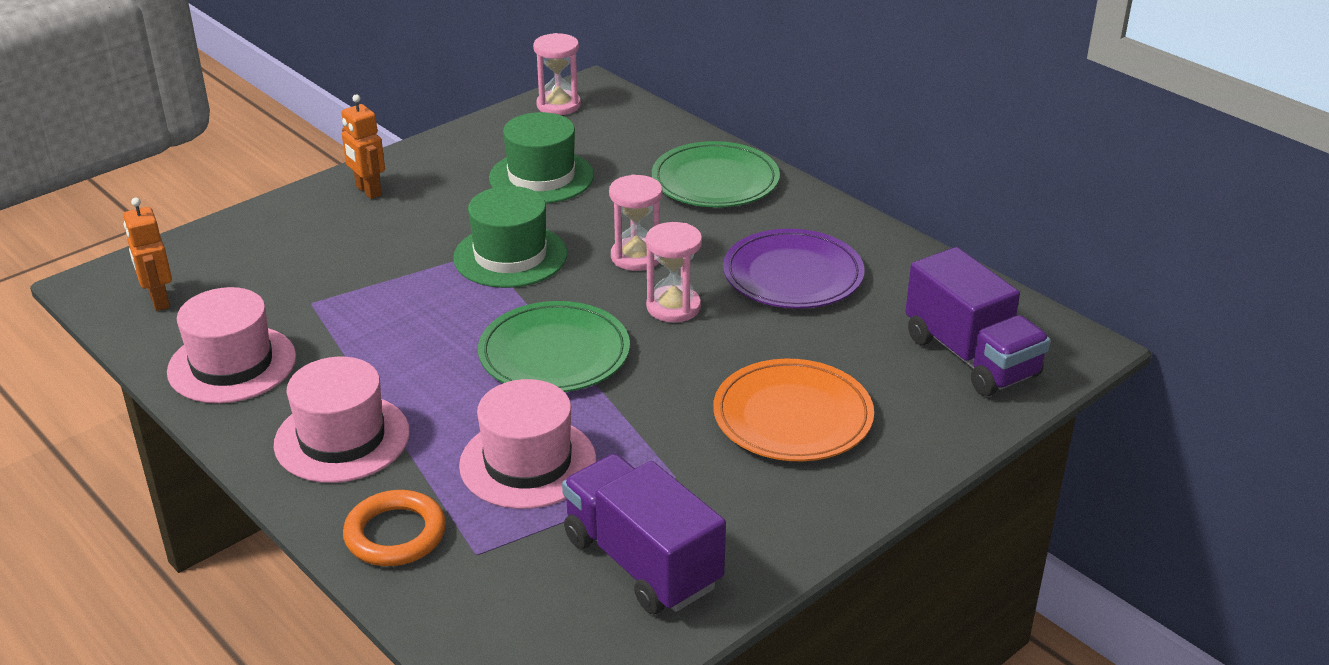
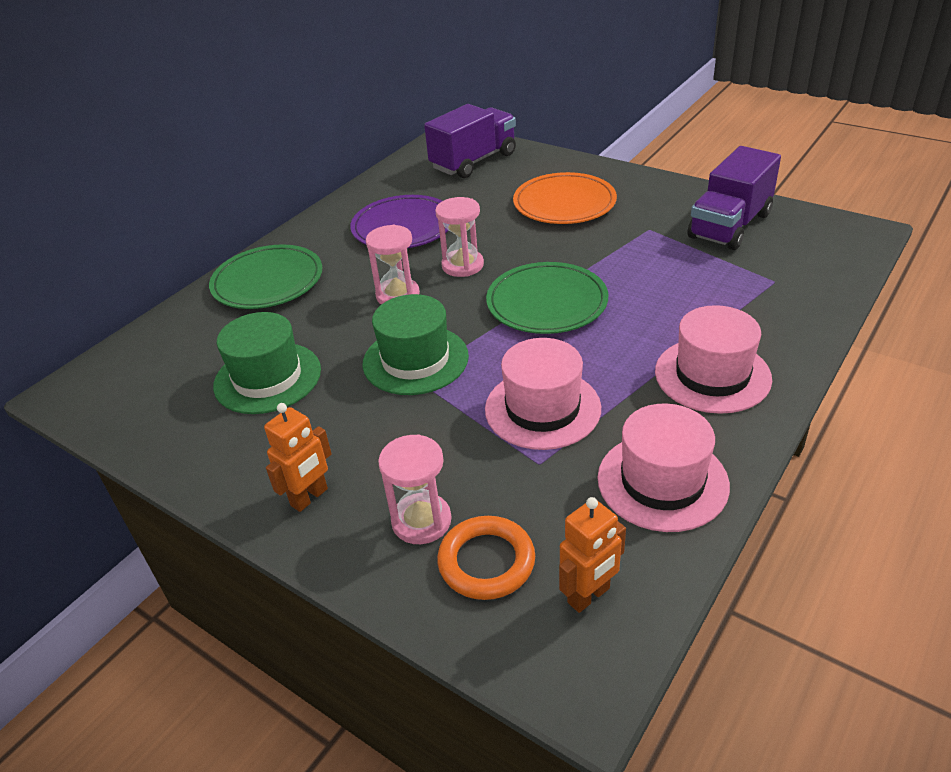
camera: 100 degrees left, 5 degrees up
(395, 534) = (787, 317): orange ring -> orange ring (486, 562)
(528, 463) = (675, 284): pink hat -> pink hat (542, 408)
(558, 105) = (107, 405): pink hourglass -> pink hourglass (421, 521)

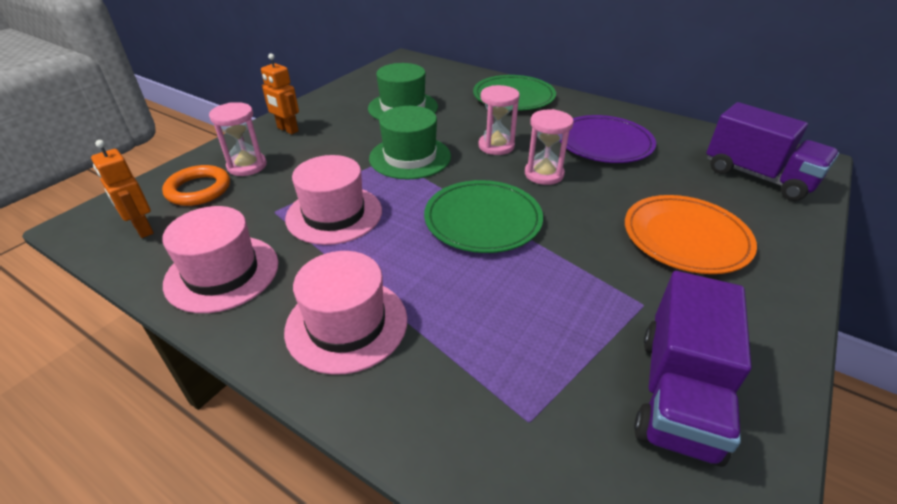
camera: 85 degrees right, 0 degrees up
(730, 226) = (678, 394): purple truck -> purple truck turned 105 degrees counterclockwise

